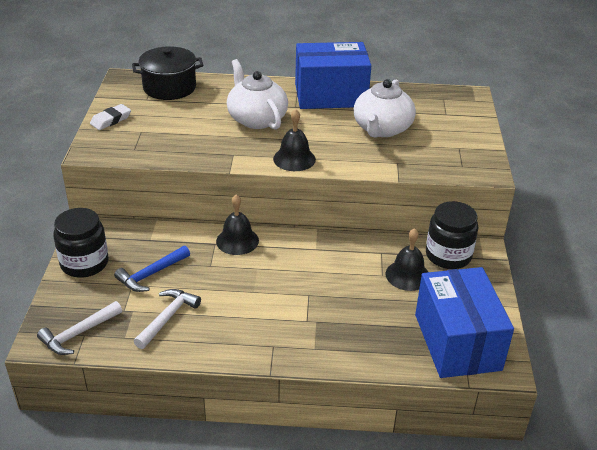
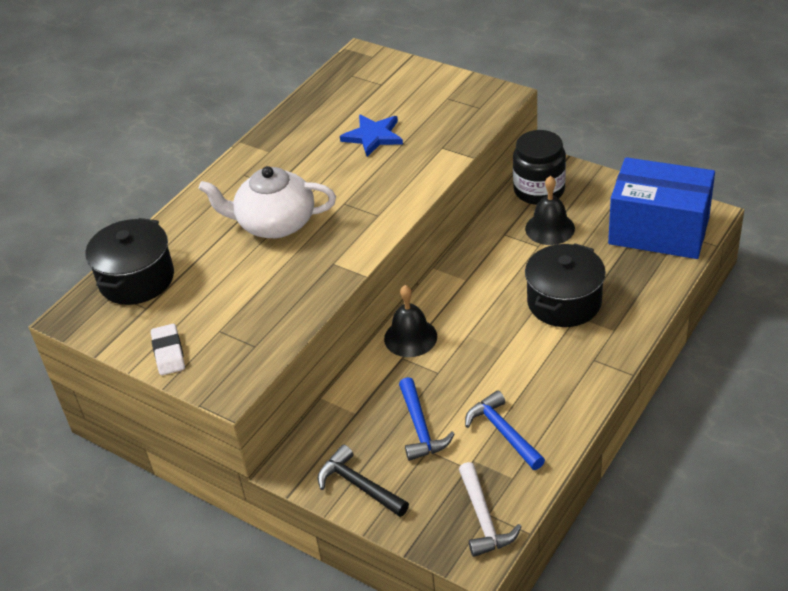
camera: 55 degrees left, 5 degrees up
(84, 263) = (359, 486): black jar -> black hammer
(167, 318) = (503, 432): white hammer -> blue hammer
(294, 159) = (379, 218): black bell -> none
(327, 309) = (564, 302): none -> black pot
(330, 95) = (275, 151): blue box -> none
(382, 129) = (373, 136): white teapot -> blue star

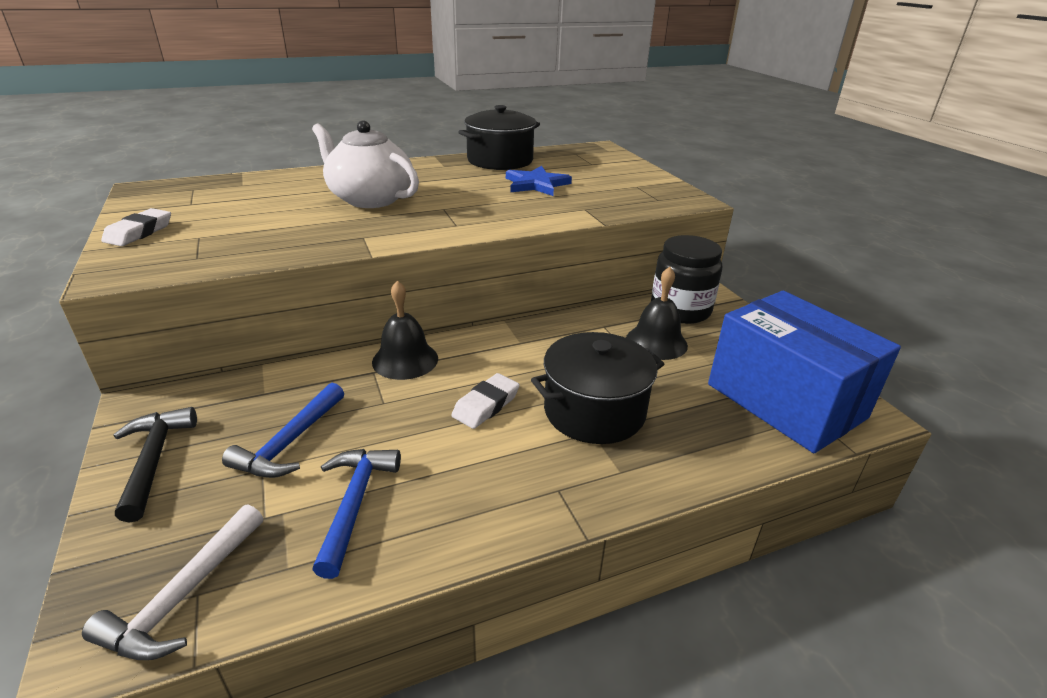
camera: 30 degrees right, 10 degrees down
(136, 279) = (221, 188): black pot -> black pot (500, 160)
(500, 336) = (486, 405): none -> white eraser

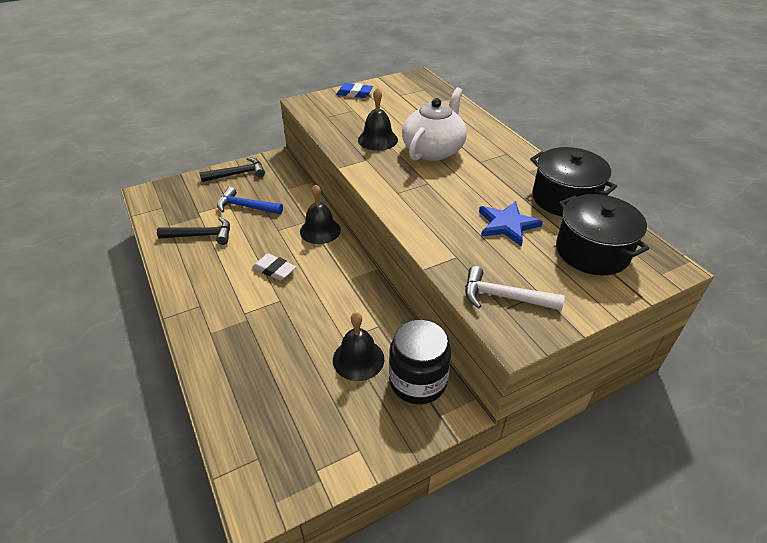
camera: 85 degrees right, 10 degrees up
(139, 232) = (354, 93): white eraser -> blue eraser
(184, 595) = (162, 204): white hammer -> white hammer (504, 297)
(314, 226) = (377, 139): none -> black bell
(354, 504) = (201, 235): blue hammer -> black hammer
(594, 411) = (267, 320): black pot -> black pot (592, 251)
(785, 401) = (278, 441): blue box -> none

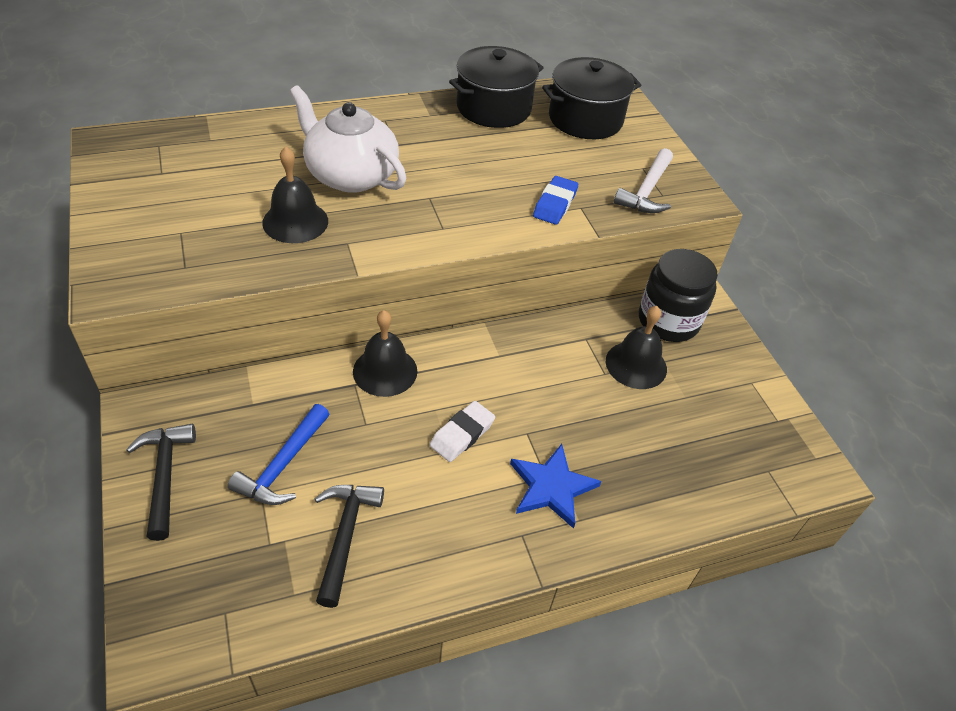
camera: 85 degrees left, 5 degrees up
(354, 93) = (119, 221): blue eraser -> blue eraser (555, 204)
(507, 225) = (531, 158): blue star -> blue star (551, 487)

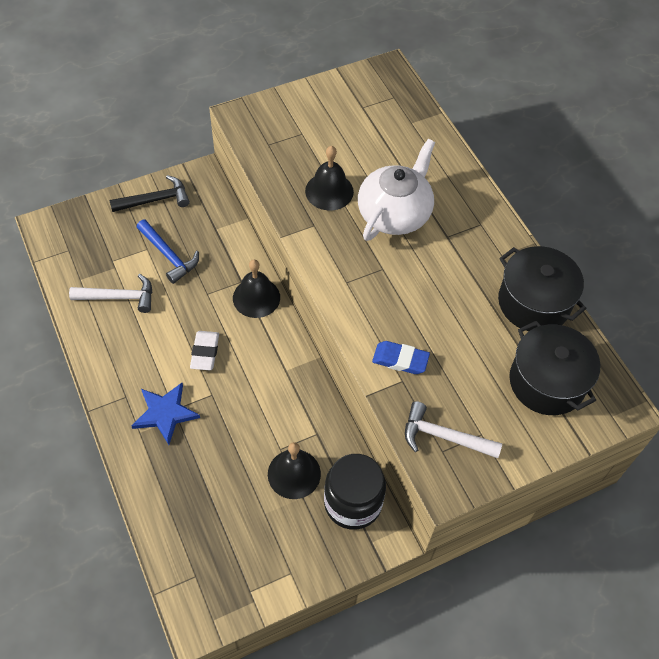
camera: 85 degrees right, 10 degrees up
(283, 465) = (168, 255): blue hammer -> blue hammer turned 150 degrees counterclockwise
(345, 536) = (119, 297): black hammer -> white hammer
(462, 434) = (205, 352): white eraser -> white eraser turned 60 degrees clockwise

